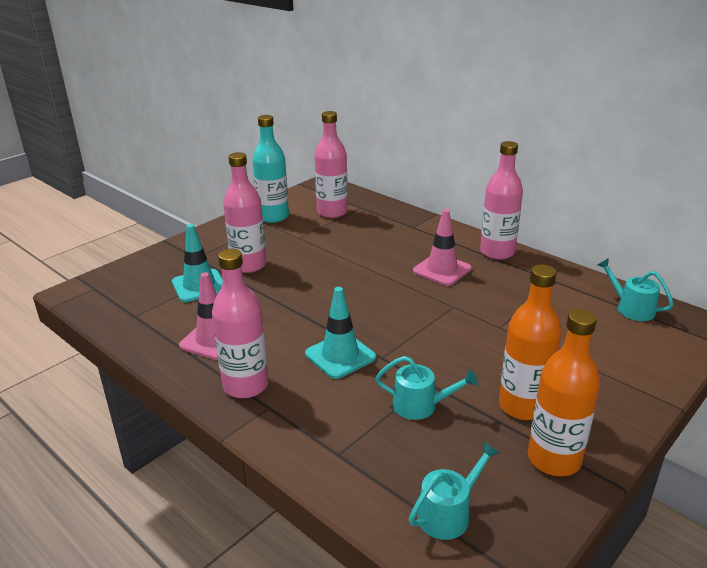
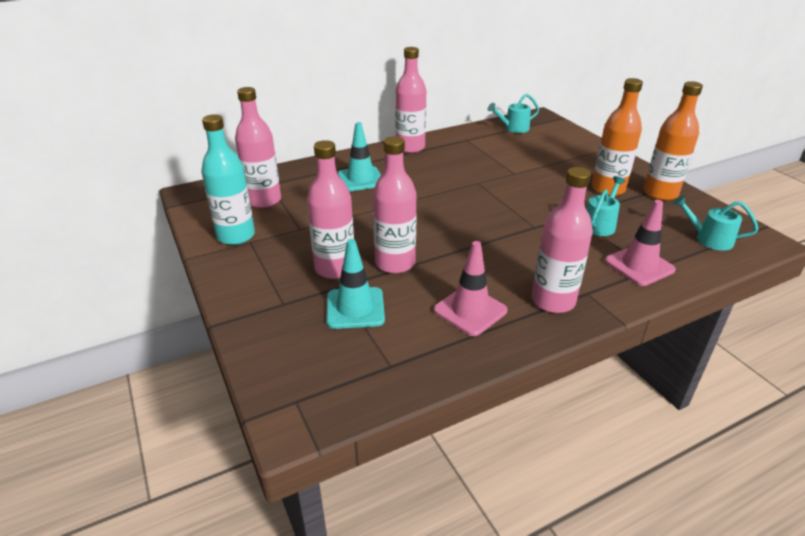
camera: 70 degrees left, 5 degrees up
(269, 290) = (395, 263): none -> pink bottle
(340, 356) = (525, 245): turquoise traffic cone -> turquoise traffic cone (361, 179)
(442, 270) = (421, 174): pink traffic cone -> pink traffic cone (639, 265)
(448, 513) = (709, 239): turquoise watering can -> turquoise watering can turned 45 degrees counterclockwise

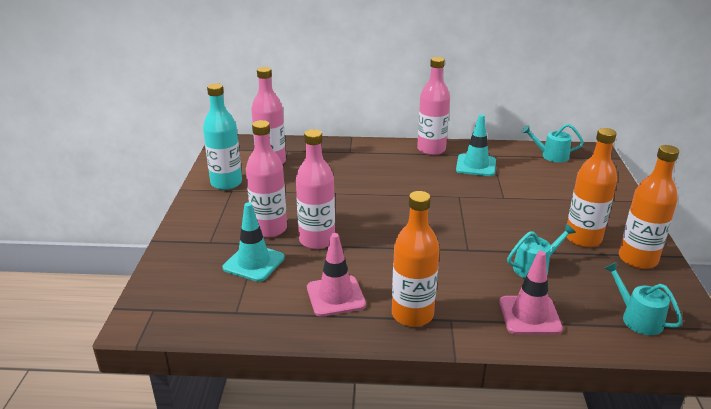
camera: 30 degrees right, 5 degrees down
(361, 179) = (361, 165): turquoise traffic cone -> turquoise traffic cone (476, 165)
(553, 301) = (412, 314): pink bottle -> orange bottle

